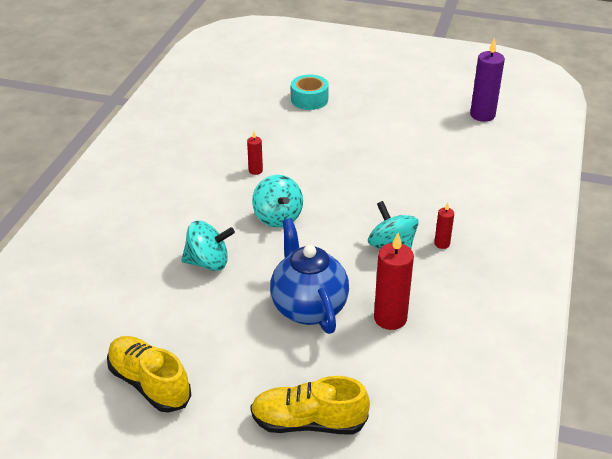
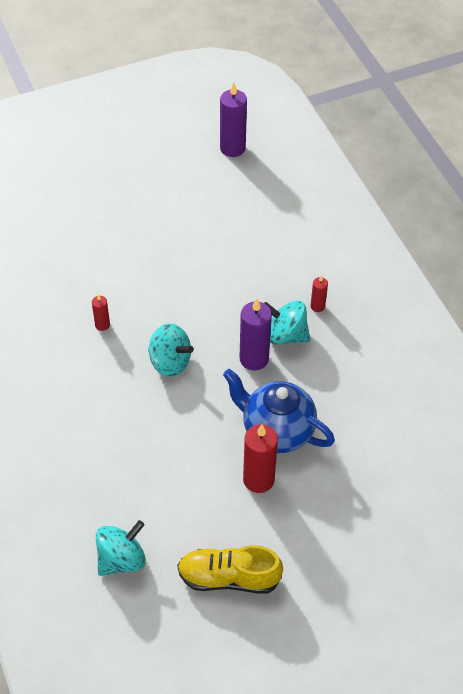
camera: 40 degrees left, 15 degrees up
(208, 262) = (160, 443): turquoise spinning top -> turquoise spinning top (121, 559)
(308, 422) = (367, 524): yellow shoe -> none
(309, 99) = (69, 214): turquoise tape -> none
(346, 250) = (254, 359): none -> purple candle
(390, 318) = (342, 400): red candle -> red candle (258, 479)

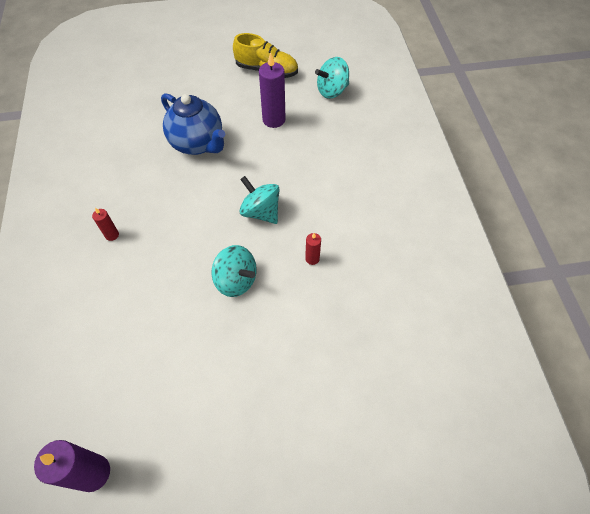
camera: 165 degrees left, 5 degrees up
(254, 359) = (190, 200): purple candle -> purple candle (274, 120)
(258, 479) = (225, 116): red candle -> none
(286, 335) = (153, 215): turquoise spinning top -> turquoise spinning top (236, 280)

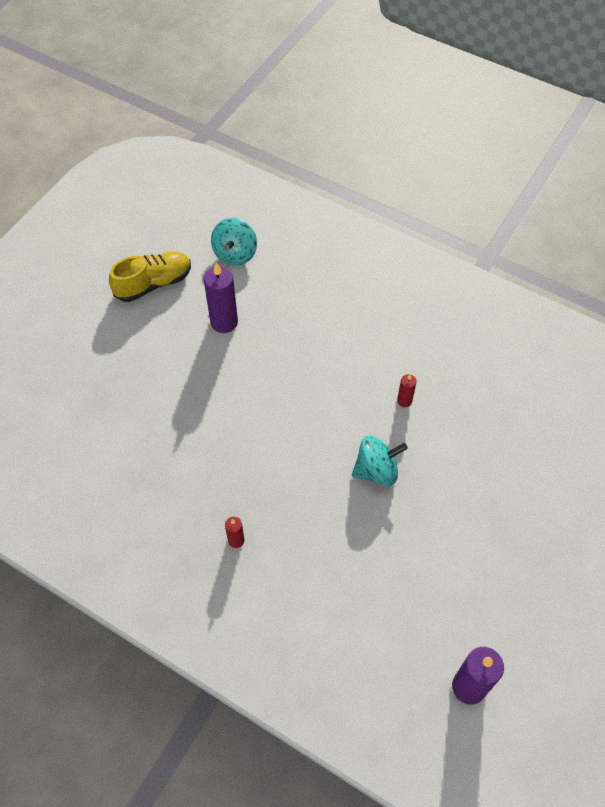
camera: 50 degrees left, 0 degrees up
(198, 144) = (191, 401): blue teapot -> none
(261, 212) = (321, 404): turquoise spinning top -> none

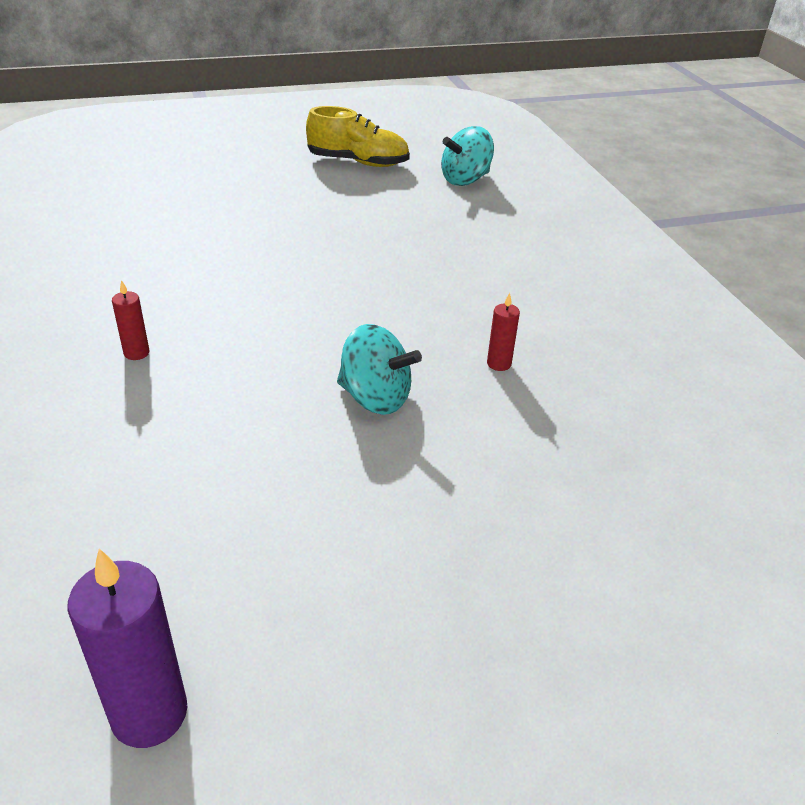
camera: 40 degrees right, 20 degrees down
(224, 322) = (384, 211): purple candle -> none

